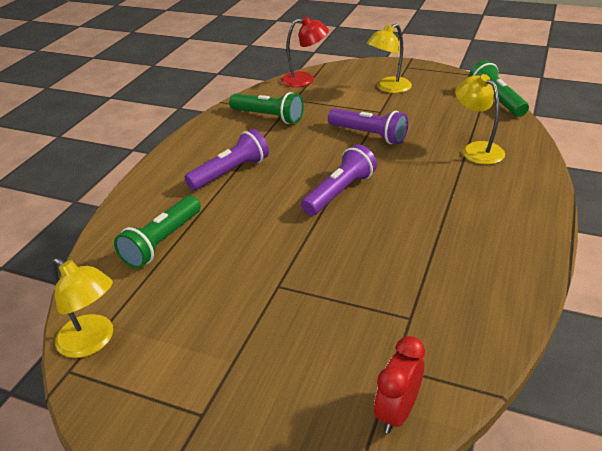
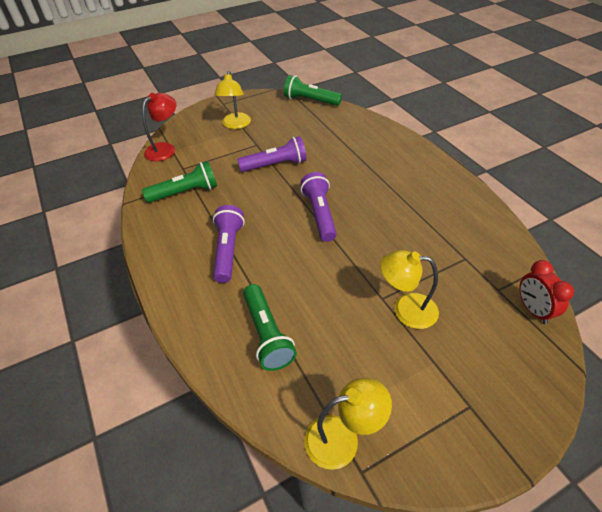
camera: 50 degrees left, 10 degrees up
(476, 149) = (347, 138): yellow lamp -> yellow lamp (406, 309)

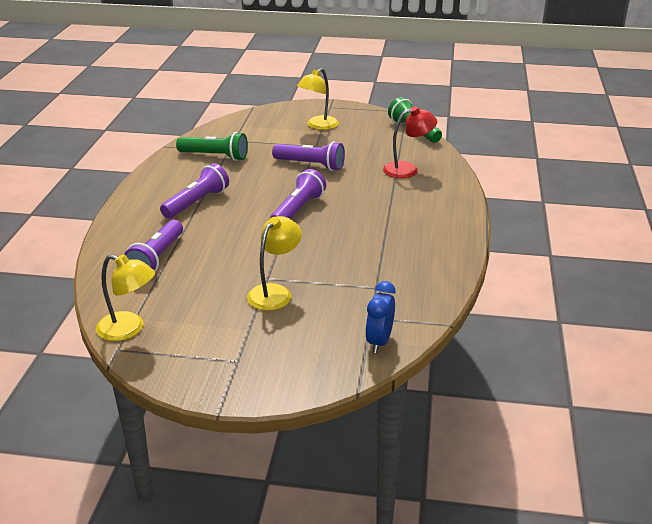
camera: 35 degrees right, 15 degrees down
(165, 149) = (238, 122): red lamp -> red lamp (407, 169)
(267, 334) = (157, 258): green flashlight -> purple flashlight
(406, 309) = (275, 292): yellow lamp -> yellow lamp turned 75 degrees clockwise
(533, 310) = (379, 341): red clock -> blue clock

